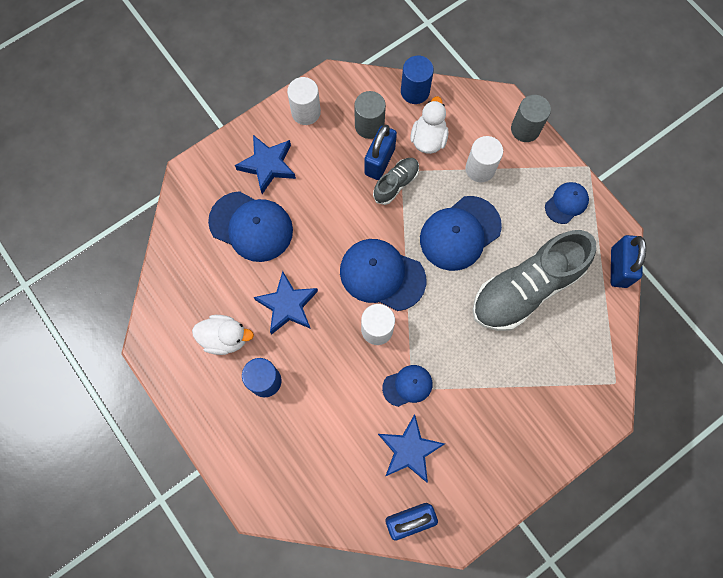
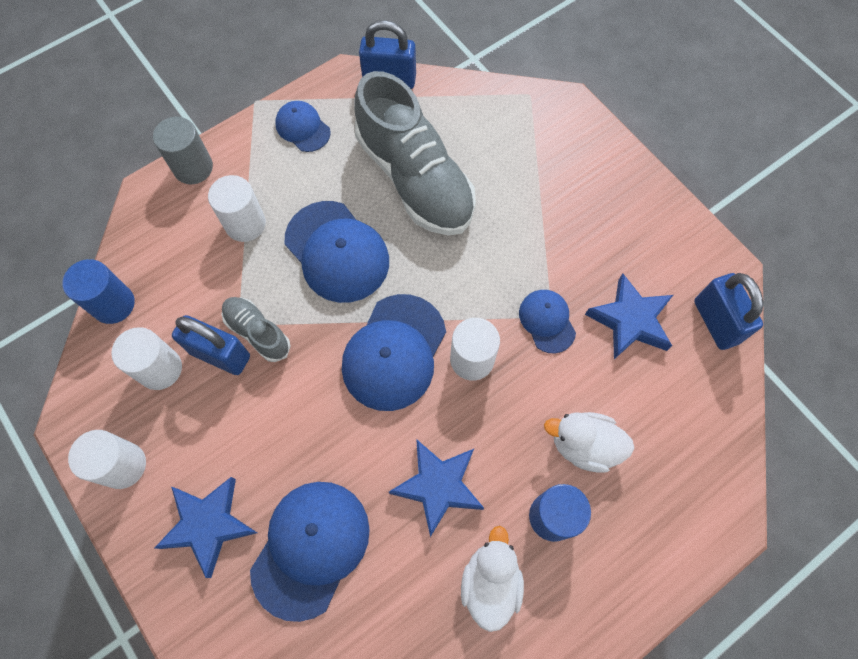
camera: 90 degrees left, 5 degrees down
(369, 125) = (160, 369): grey cylinder -> white cylinder
(428, 139) = (192, 288): white duck -> white duck (584, 445)

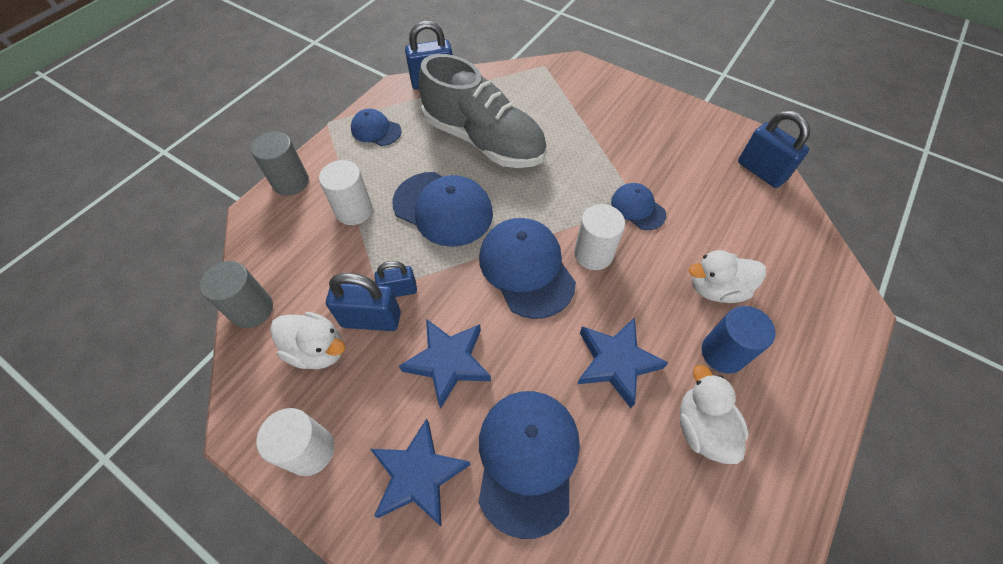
camera: 20 degrees left, 10 degrees down
(113, 304) = (252, 309): blue cylinder -> grey cylinder
(160, 369) = (317, 350): white cylinder -> white duck
(257, 332) = (399, 290): grey shoe -> blue padlock
(394, 352) = (526, 269): blue cap -> blue cap turned 150 degrees clockwise
(630, 320) = (699, 189): blue star -> blue star (448, 362)

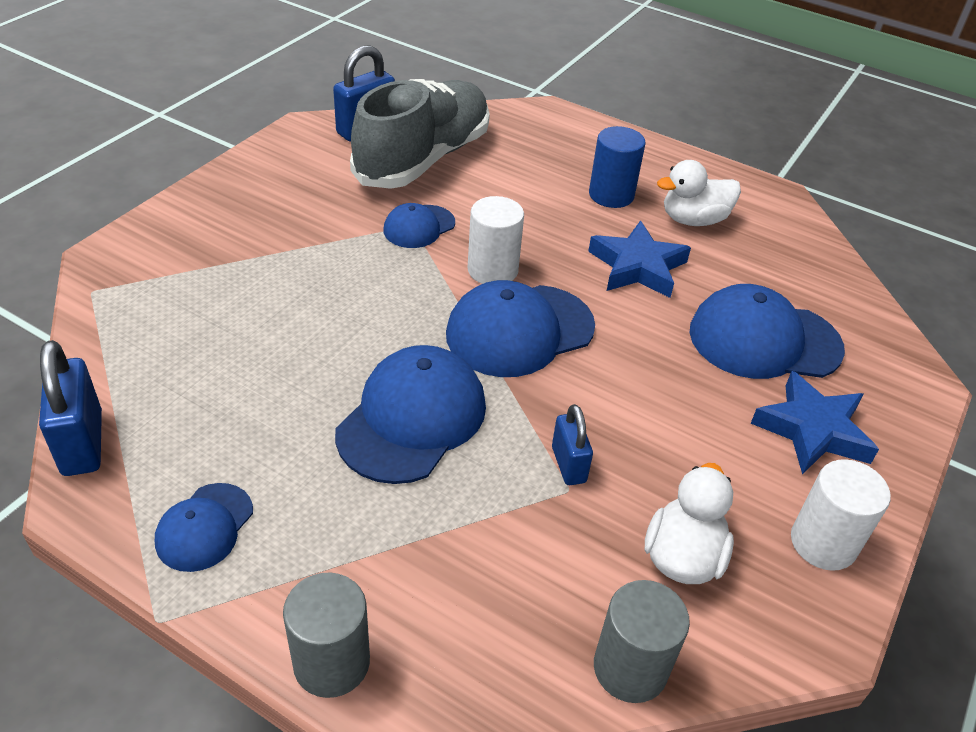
camera: 95 degrees left, 15 degrees down
(354, 210) = (412, 540): white cylinder -> none
(371, 319) = (621, 494): blue padlock -> none
(448, 362) = (668, 407): blue star -> none
(483, 140) = (265, 370): grey shoe -> grey shoe (423, 159)
(716, 289) = (534, 187): white duck -> none

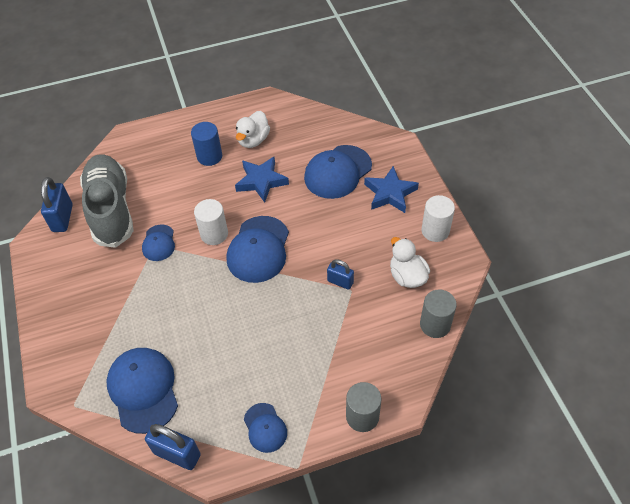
camera: 45 degrees left, 10 degrees up
(412, 419) = (272, 320): blue cap -> blue cap (143, 390)

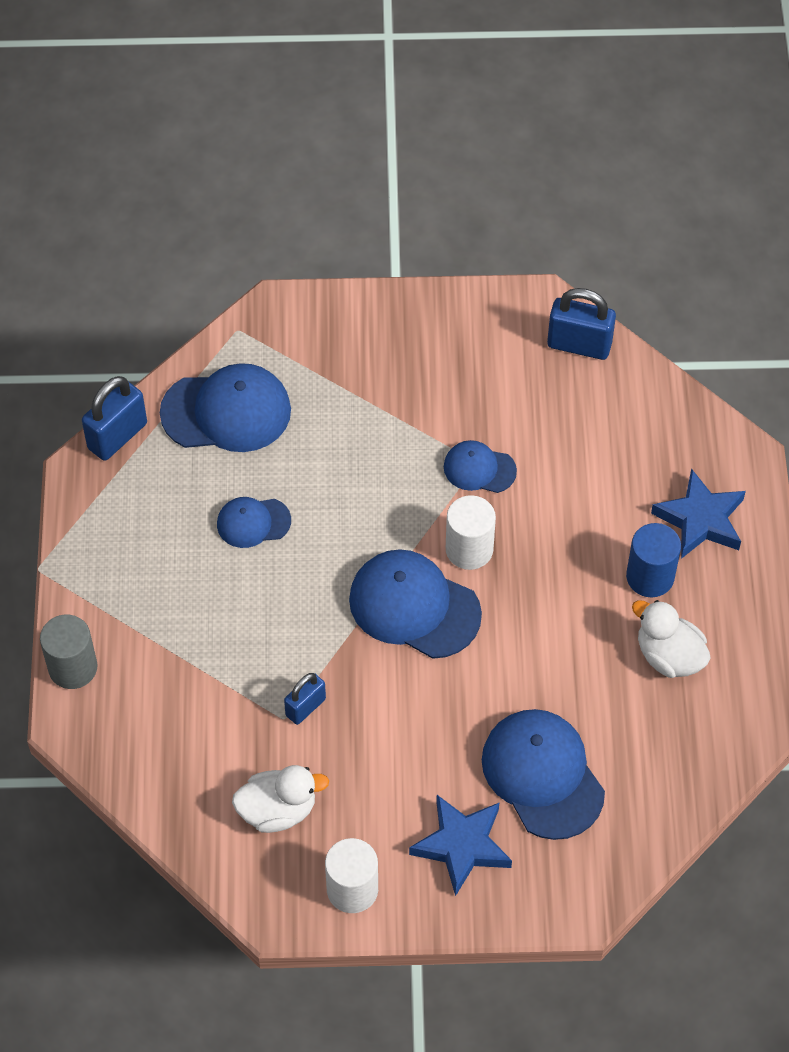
camera: 105 degrees right, 5 degrees up
(111, 209) = (575, 412): grey shoe -> none
(261, 181) = (562, 645): blue star -> blue star (700, 520)
(265, 428) = (109, 544): blue cap -> blue cap (253, 522)
(435, 325) = (174, 818): grey cylinder -> none

